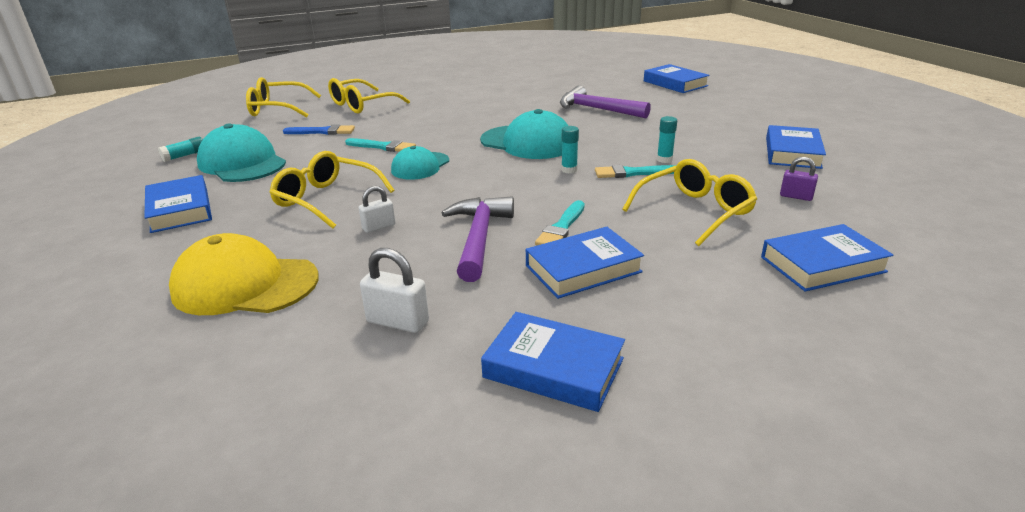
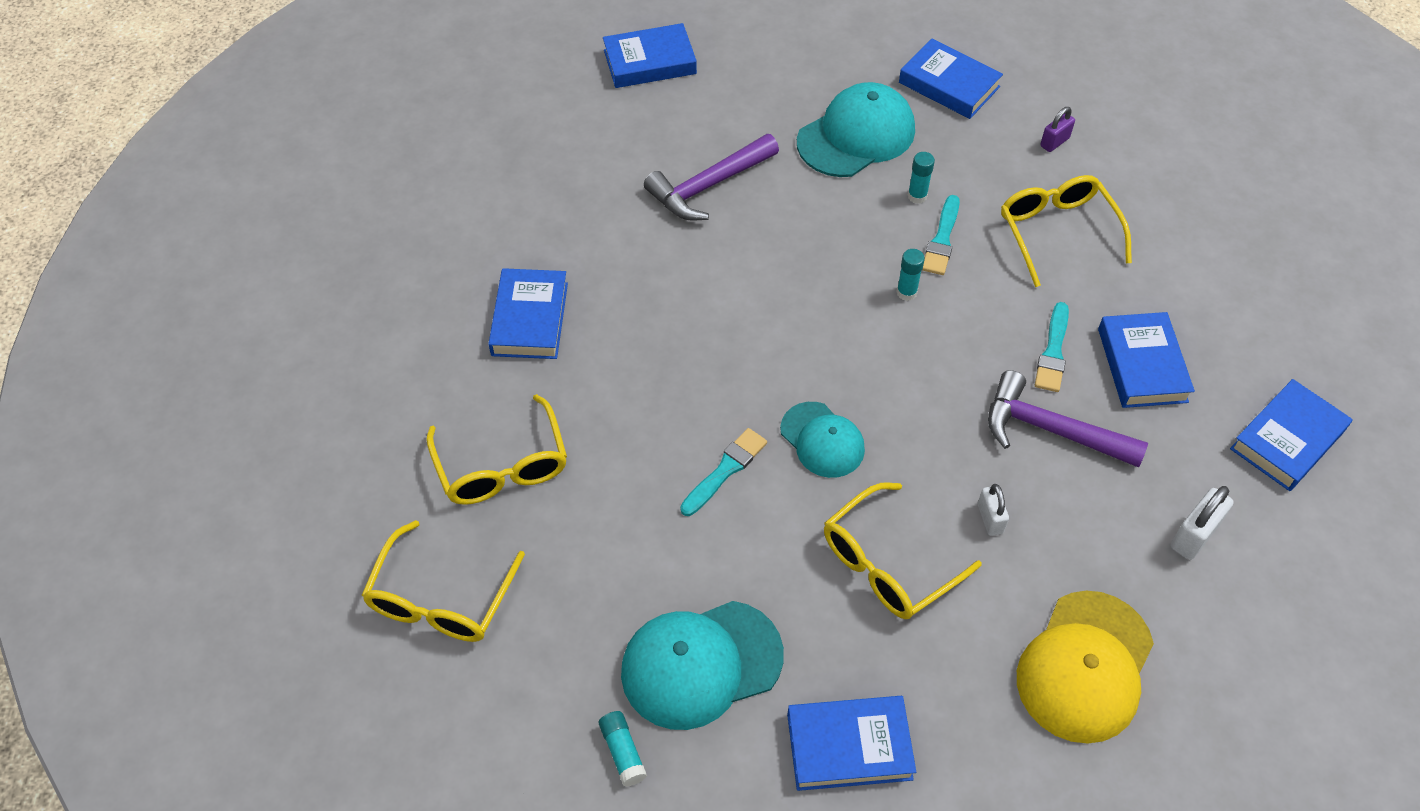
camera: 70 degrees left, 25 degrees up
(322, 132) = (612, 540): blue brush -> none
(527, 143) = (796, 303): turquoise cap -> turquoise cap (856, 136)
(561, 228) = (1053, 352): turquoise brush -> turquoise brush turned 60 degrees clockwise
(822, 264) = (1185, 198): blue book -> blue book (529, 319)

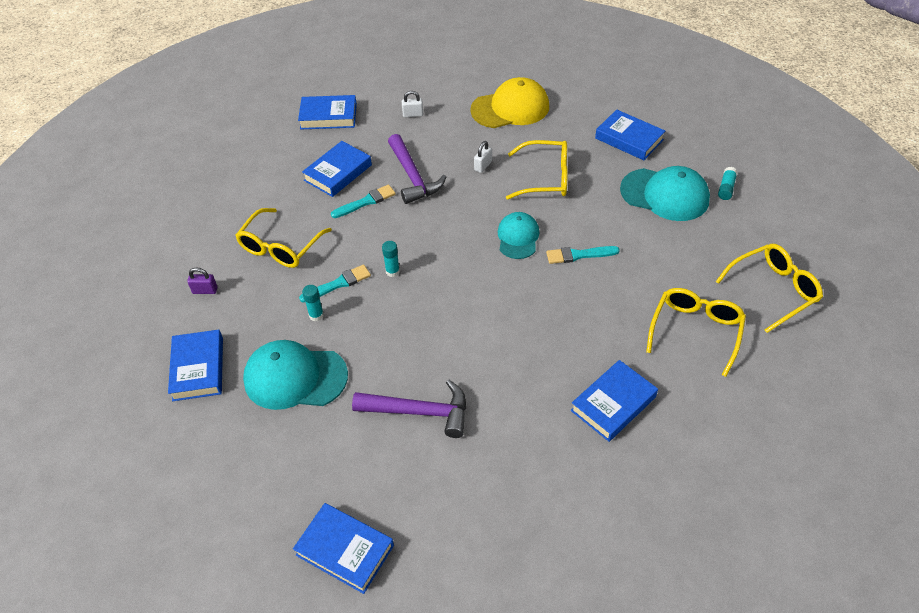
camera: 135 degrees left, 5 degrees down
(1194, 536) = (413, 114): white padlock -> white padlock, size x0.67

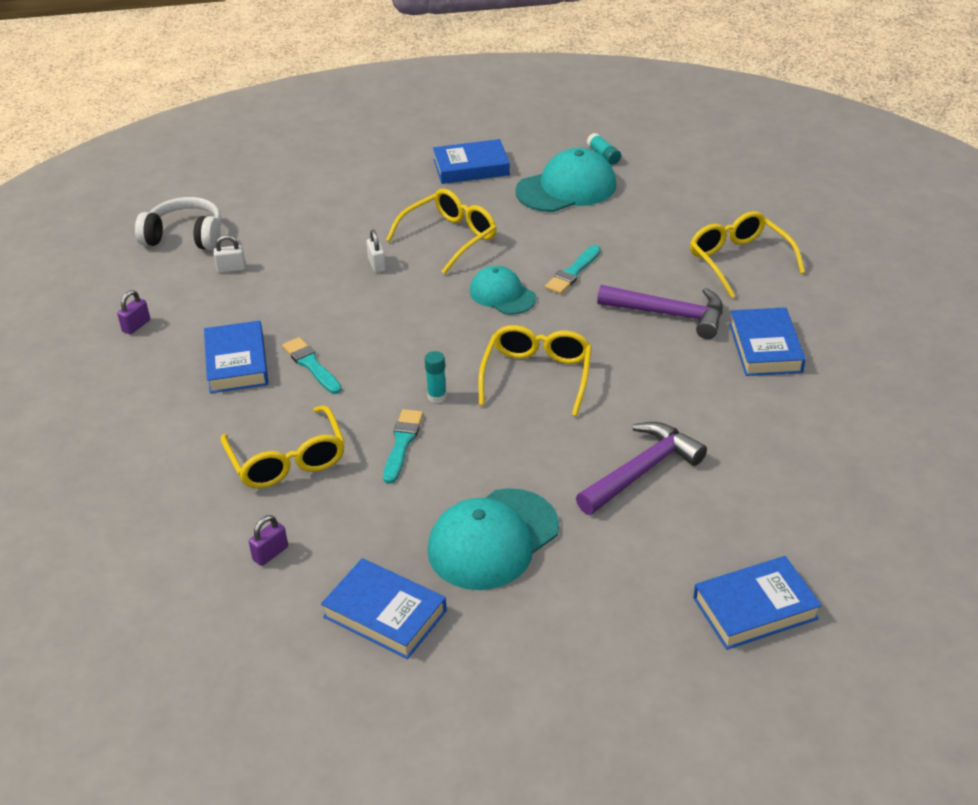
camera: 50 degrees left, 10 degrees down
(316, 315) = (426, 481): turquoise glue stick -> none
(328, 116) = (136, 326): blue book -> purple padlock
(366, 202) = (311, 365): turquoise brush -> turquoise brush turned 45 degrees counterclockwise
(413, 114) = (231, 268): white padlock -> white padlock turned 45 degrees clockwise
(413, 177) = (323, 315): purple hammer -> purple hammer (670, 315)
(420, 79) = (185, 237): none -> white headphones
(510, 108) = (324, 207): yellow cap -> none
(772, 291) = (744, 199): yellow glasses -> yellow glasses (537, 376)

